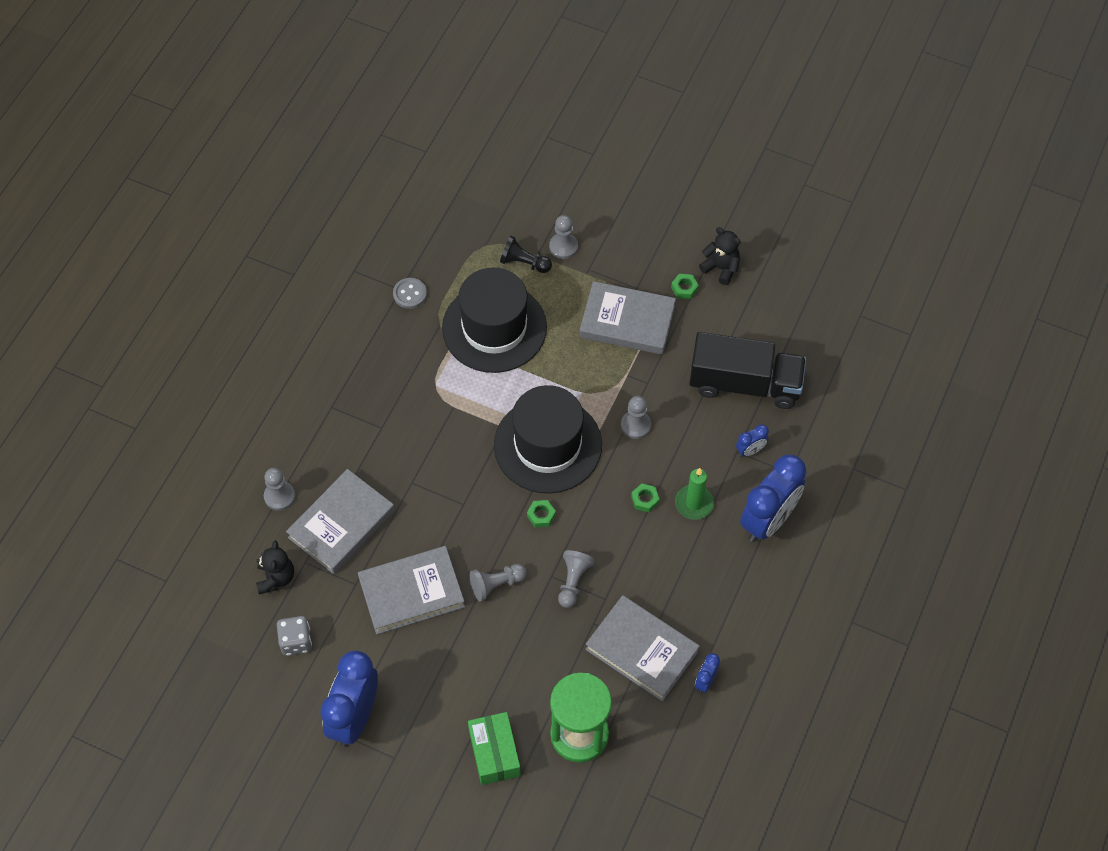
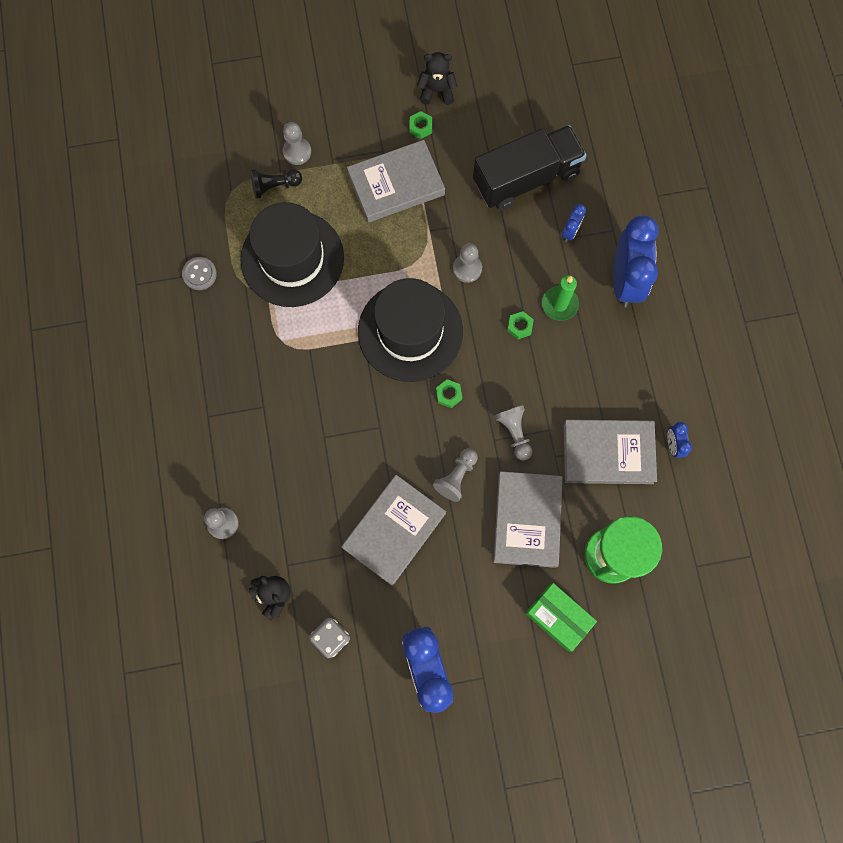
camera: 35 degrees left, 15 degrees up
(341, 524) = (293, 512): grey book -> grey book (527, 520)

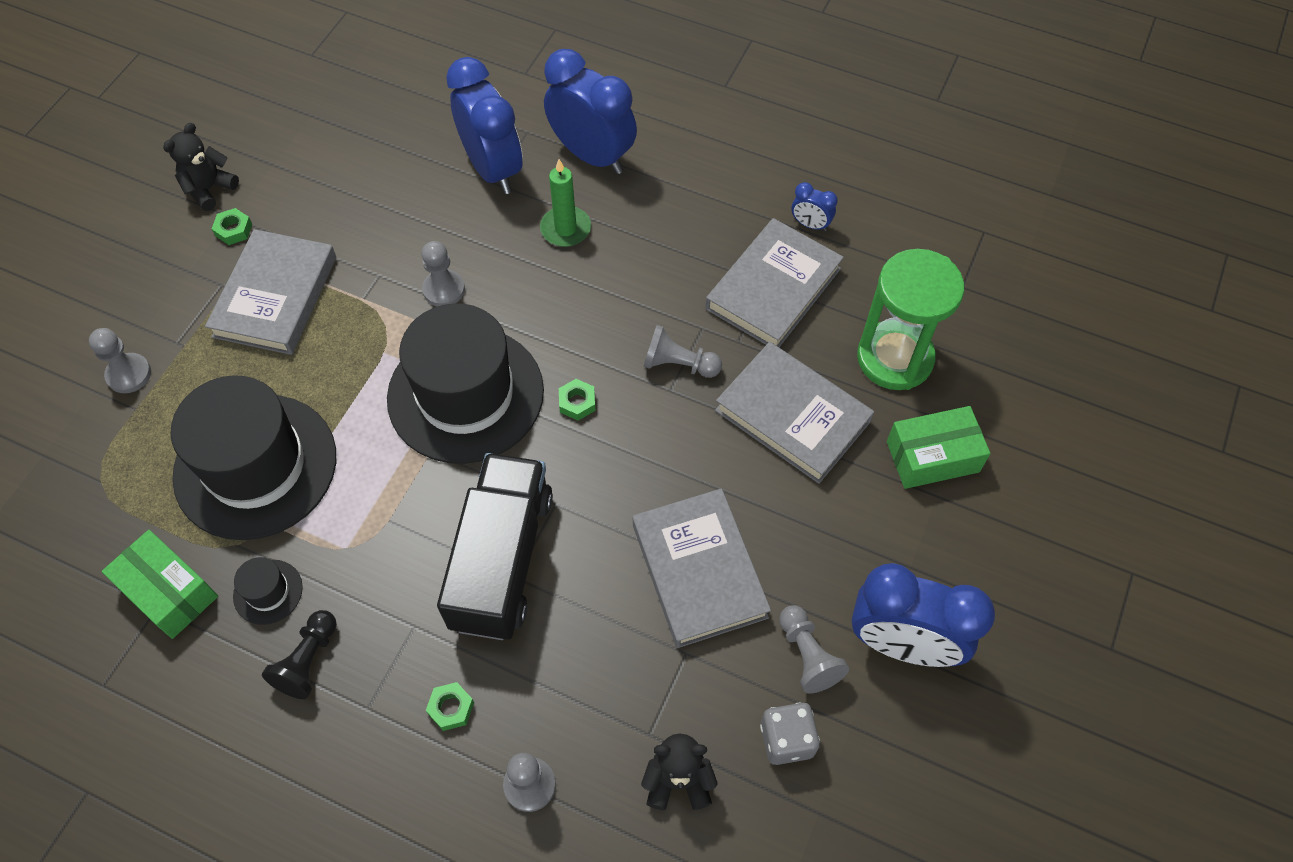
camera: 55 degrees left, 15 degrees down
(199, 274) = (168, 591): grey button -> green box
(232, 321) = (268, 592): none -> black hat
(275, 186) = (146, 426): black pawn -> black pawn (308, 661)
(456, 477) = (684, 457): grey pawn -> grey pawn (807, 655)
(520, 326) = (557, 281): green nut -> green nut (451, 708)
(526, 178) = (394, 170): black truck -> black truck (502, 560)
(570, 231) = (493, 169): blue clock -> blue clock, size x2.28

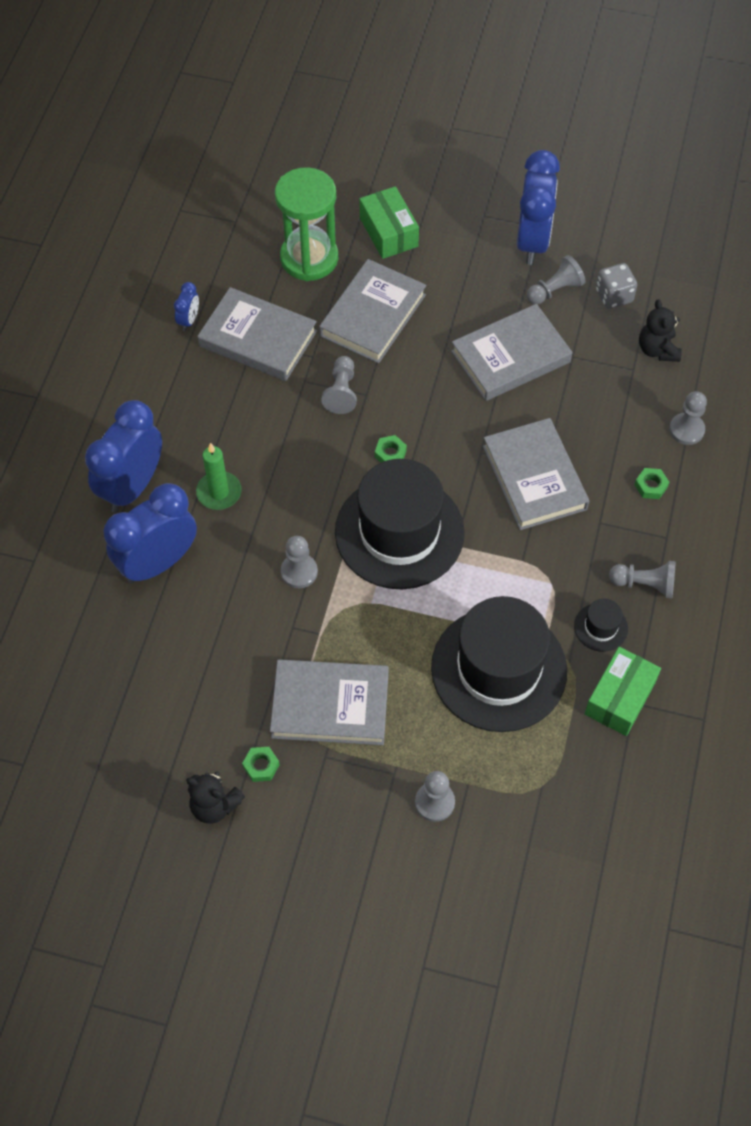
camera: 100 degrees left, 0 degrees up
(308, 661) = (644, 584): black pawn -> grey pawn
(502, 560) = (534, 478): black truck -> grey book

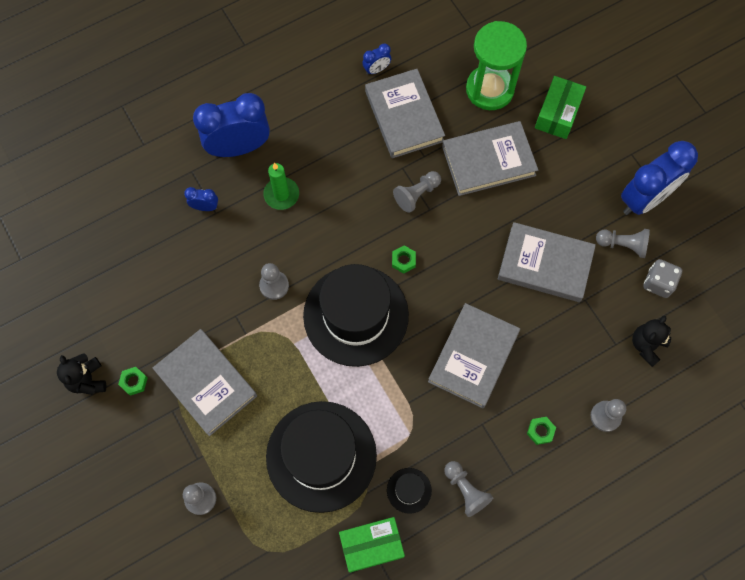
camera: 45 degrees right, 10 degrees up
(158, 563) = (205, 207): blue clock -> blue clock, size x0.44

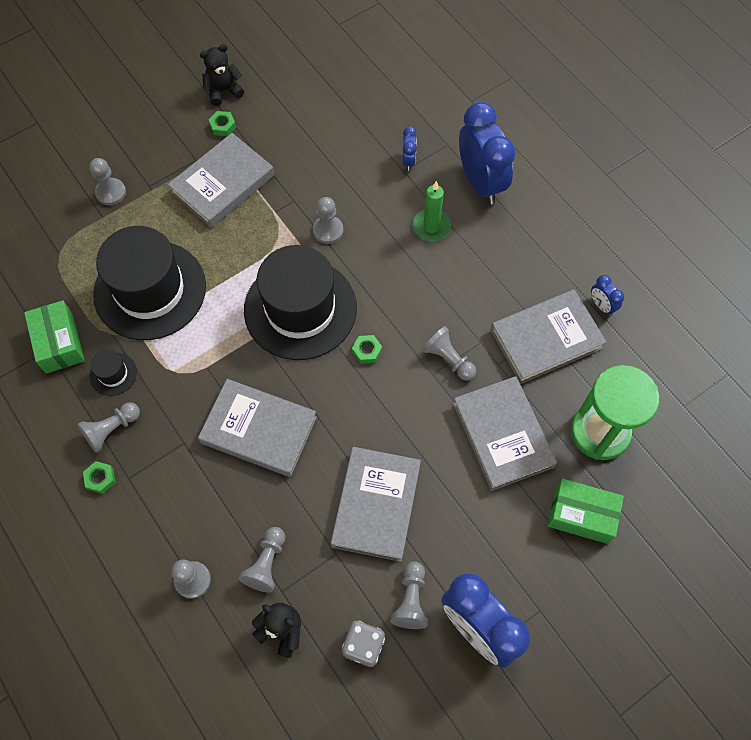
camera: 85 degrees right, 5 degrees down
(540, 431) = (175, 506): green nut -> green nut (100, 478)
(592, 355) = (266, 563): none -> grey pawn

